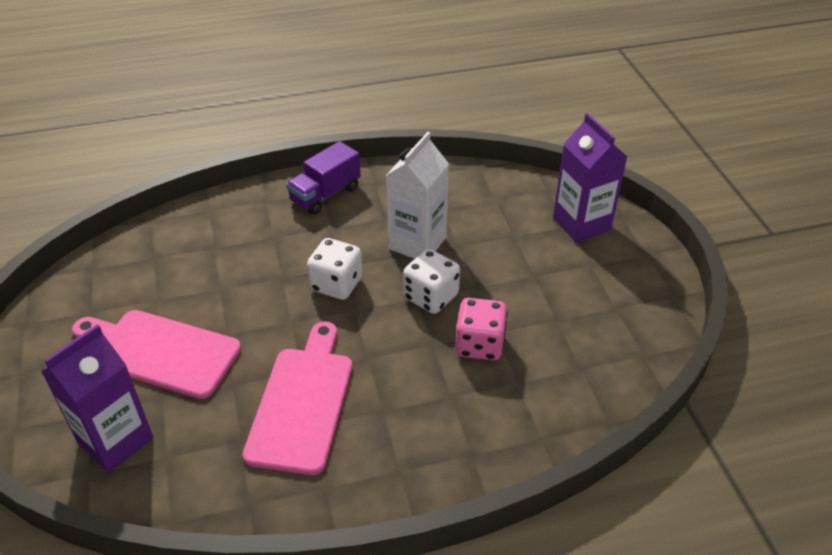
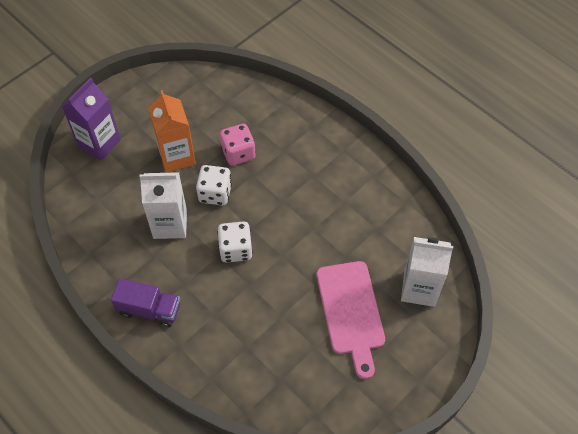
camera: 120 degrees left, 15 degrees up
(115, 440) = (419, 289): purple carton -> white carton
(302, 402) = (333, 215): pink cutting board -> none
(515, 283) = (177, 156): none -> orange carton

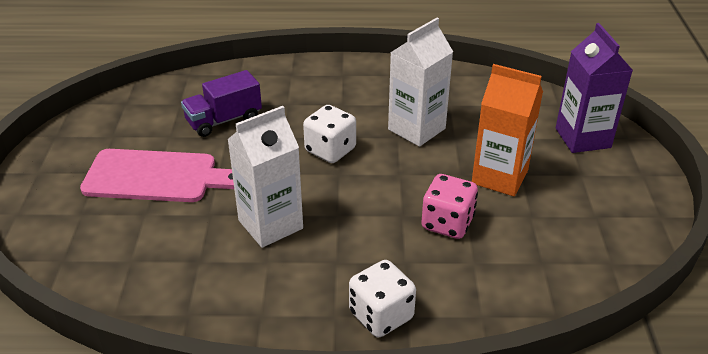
camera: 135 degrees right, 20 degrees down
(149, 309) = (346, 77): purple truck -> purple truck (224, 120)
(215, 193) = (414, 175): white dice -> white dice (381, 315)
(351, 312) = (157, 177): pink cutting board -> pink cutting board turned 150 degrees clockwise
(419, 289) = (94, 239): white carton -> white carton (270, 224)

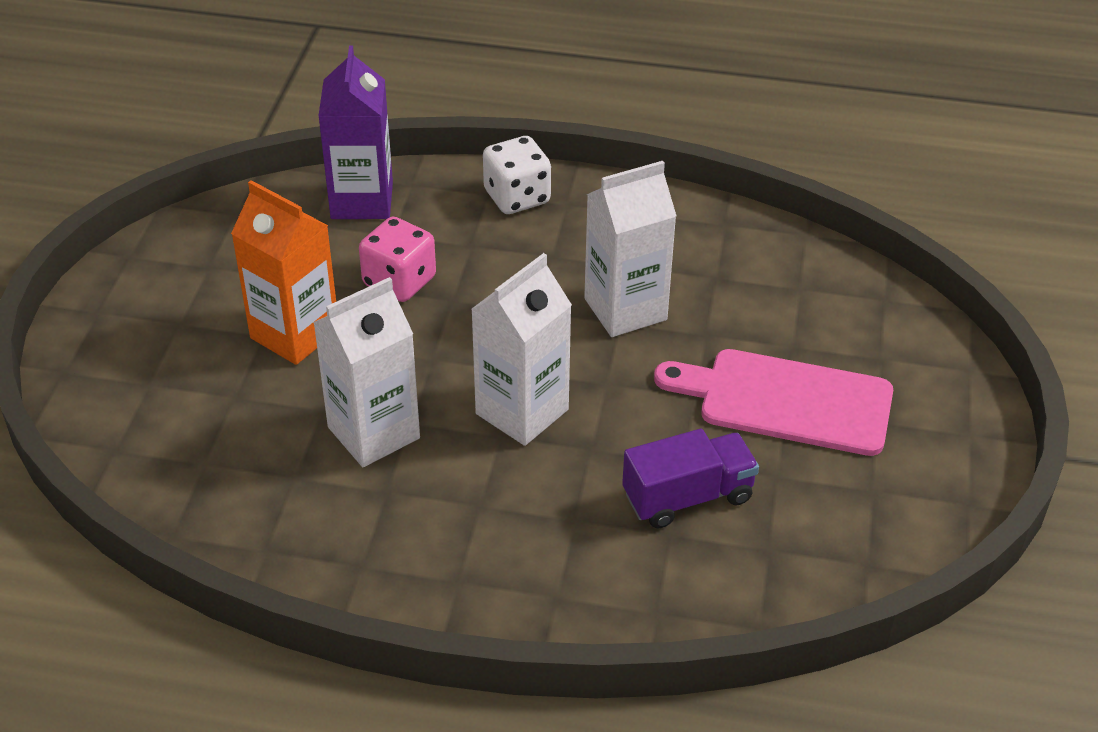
camera: 170 degrees left, 5 degrees up
(330, 150) = (522, 412): white dice -> white carton
(582, 138) = (128, 380): purple carton -> purple carton (362, 201)

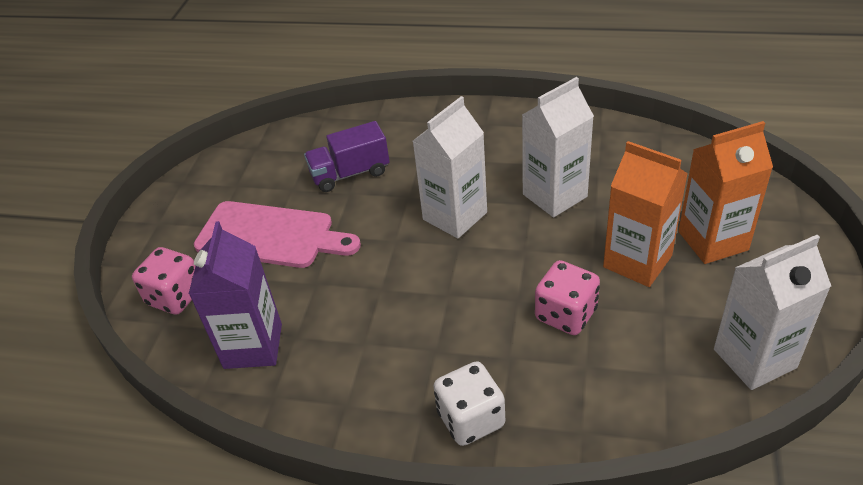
camera: 175 degrees left, 0 degrees up
(189, 353) = (713, 241): none -> orange carton
(362, 201) = (626, 405): purple carton -> purple carton (253, 346)
(625, 309) = (375, 300): white carton -> white carton (754, 358)
(885, 328) = (175, 296): none -> pink dice

